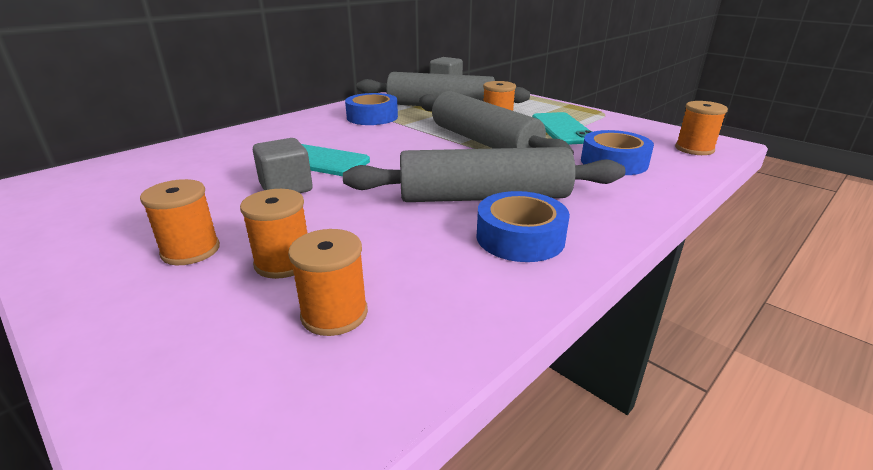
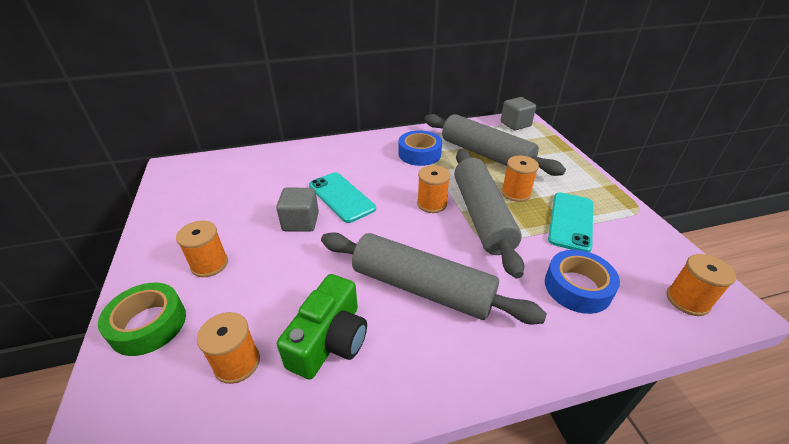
camera: 30 degrees right, 10 degrees up
(148, 329) = (148, 324): none -> green tape
(283, 262) = (246, 299): orange spool -> orange spool (432, 204)
(430, 259) = (329, 340): none -> green camera
(520, 237) = (408, 348): blue tape -> none

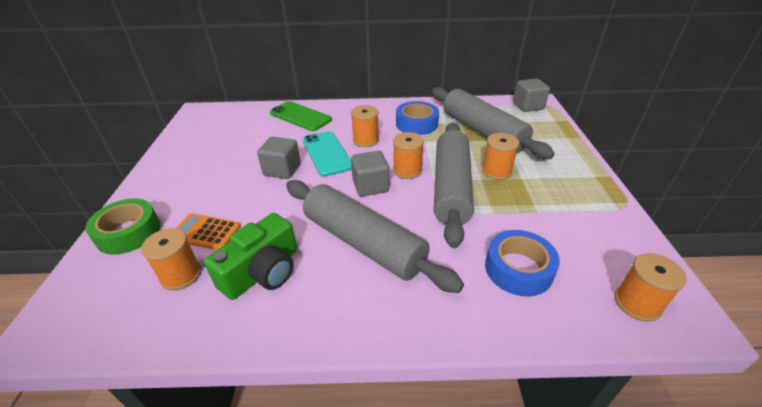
camera: 15 degrees right, 0 degrees up
(209, 264) = (194, 193): orange spool -> orange spool (365, 140)
(244, 307) = (205, 232): none -> orange calculator
(294, 159) = (300, 116): none -> green phone
(402, 226) = (370, 186): none -> grey cube
(571, 221) = (542, 206): turquoise phone -> none

